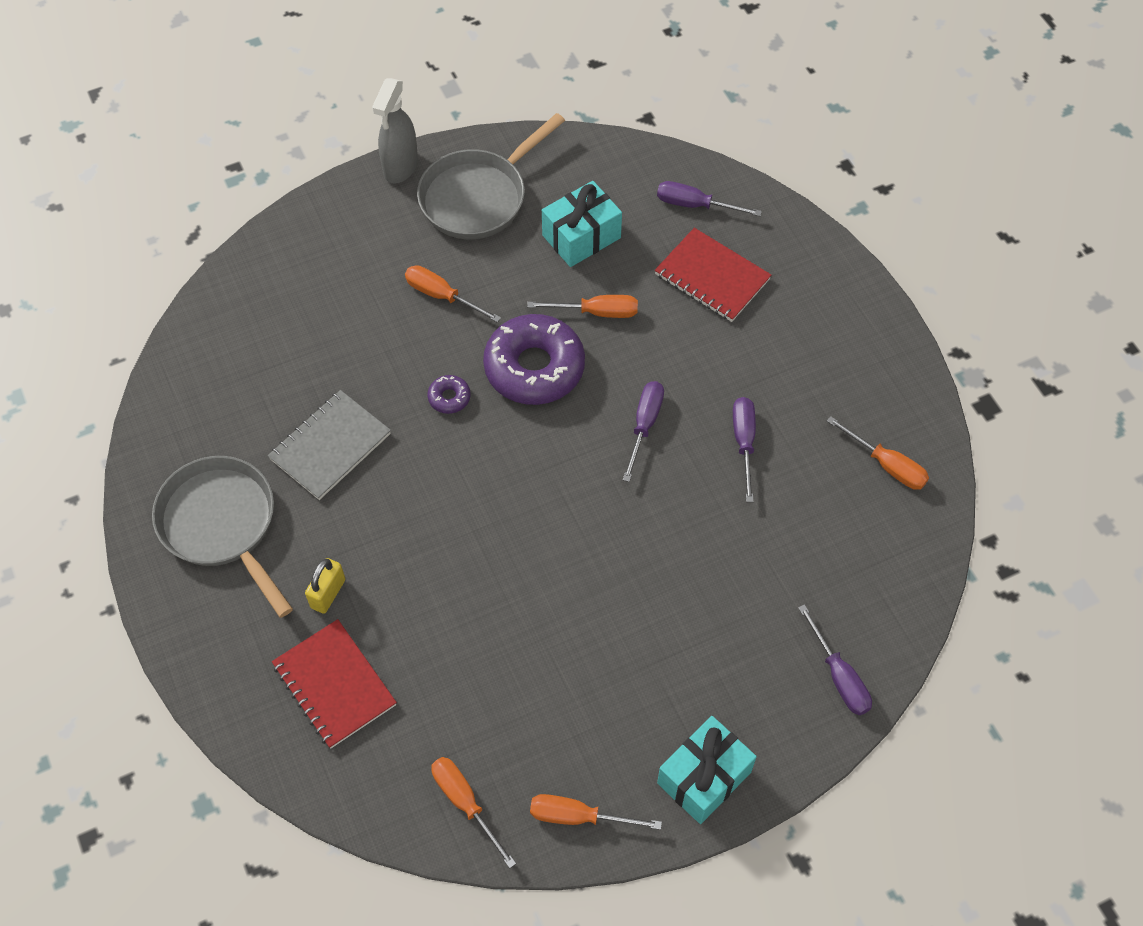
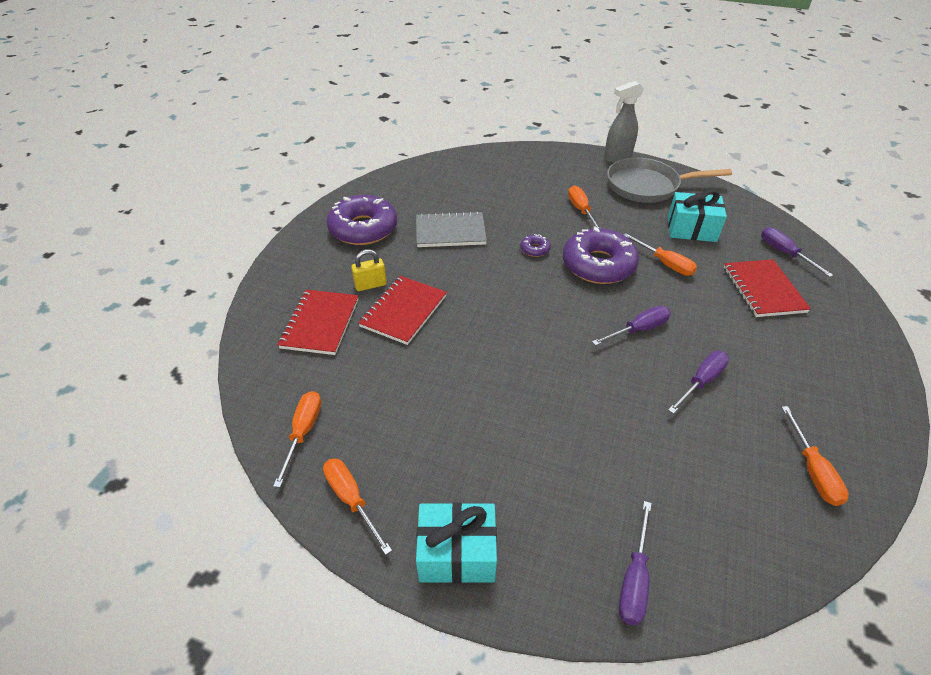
camera: 45 degrees right, 15 degrees down
(222, 525) = (363, 228): grey pan -> purple donut
(402, 595) = (403, 311): none -> red notebook

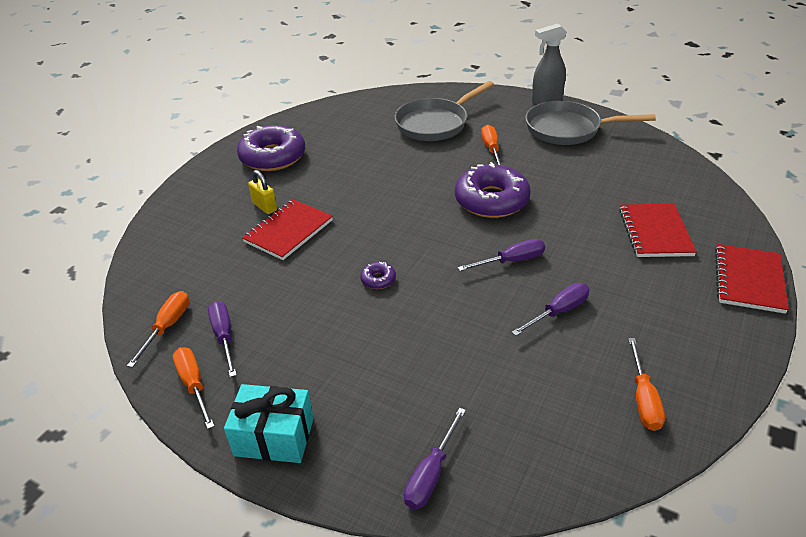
camera: 10 degrees right, 5 degrees down
(320, 323) = (209, 237): red notebook -> red notebook (749, 280)
(370, 285) = (265, 207): yellow padlock -> yellow padlock turned 60 degrees clockwise
(450, 232) = (355, 163): grey notebook -> none
(518, 185) = (435, 123): none -> grey pan
(535, 249) = (432, 183): purple donut -> purple donut (378, 279)
(665, 263) = (560, 202): orange screwdriver -> none
(691, 229) = (600, 172): turquoise gift -> none
(784, 253) = (691, 199): purple screwdriver -> purple screwdriver (224, 337)

